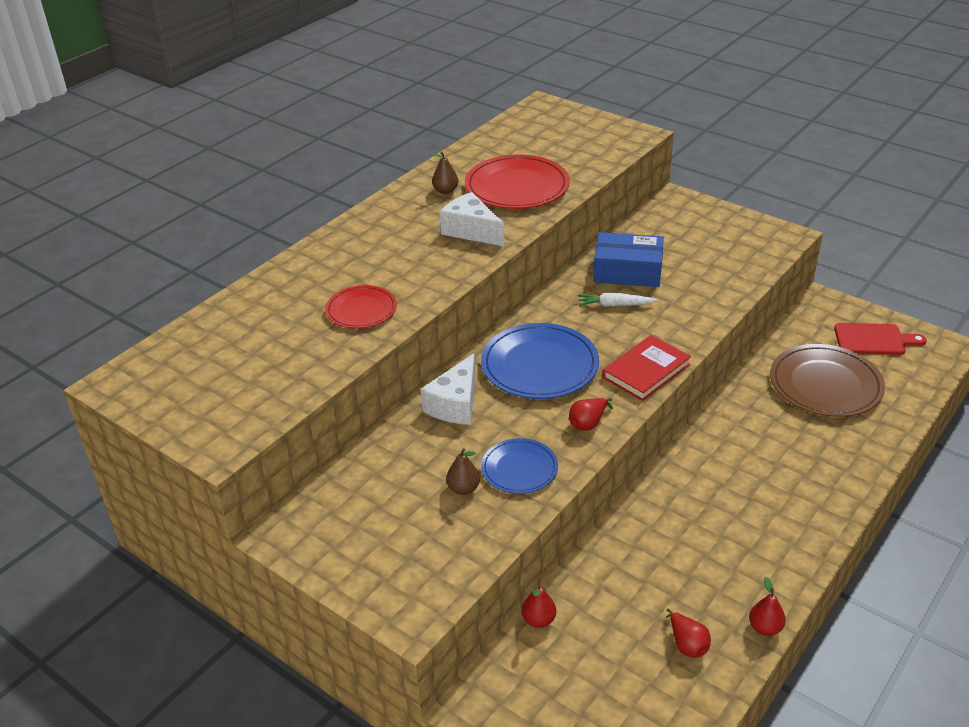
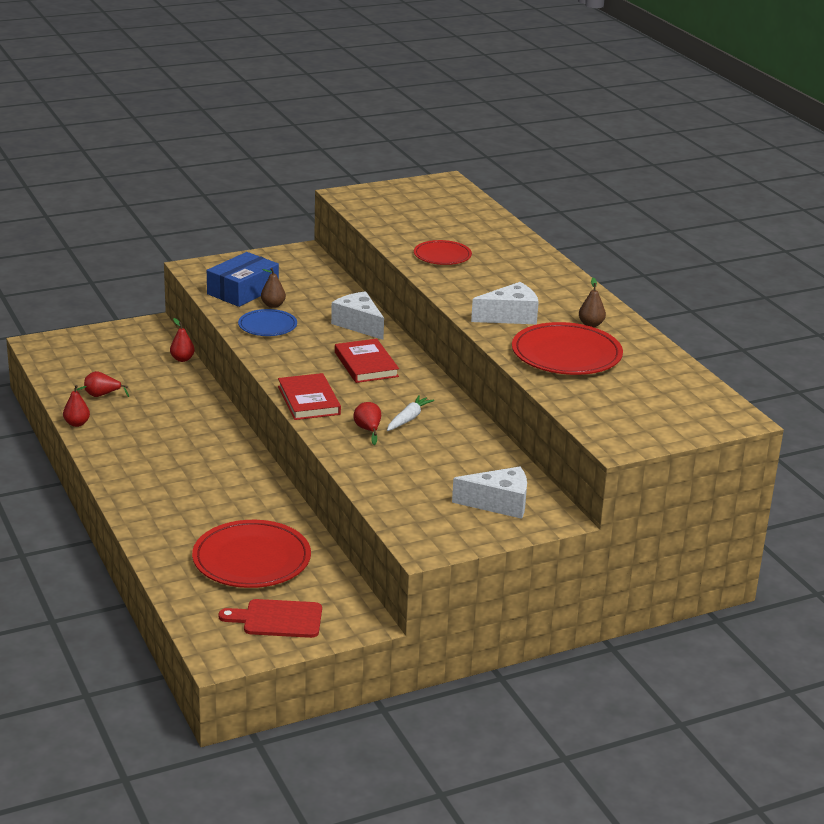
camera: 115 degrees right, 10 degrees down
(539, 365) = (366, 364): blue plate -> red book
(588, 423) = (280, 360): red pear -> red pear (368, 430)
(627, 271) = (453, 443): blue box -> blue box (243, 291)
(689, 225) = (499, 503): none -> white cheese
(825, 384) = (251, 559): brown plate -> red plate
(873, 340) = (278, 619): red cutting board -> red cutting board turned 60 degrees clockwise

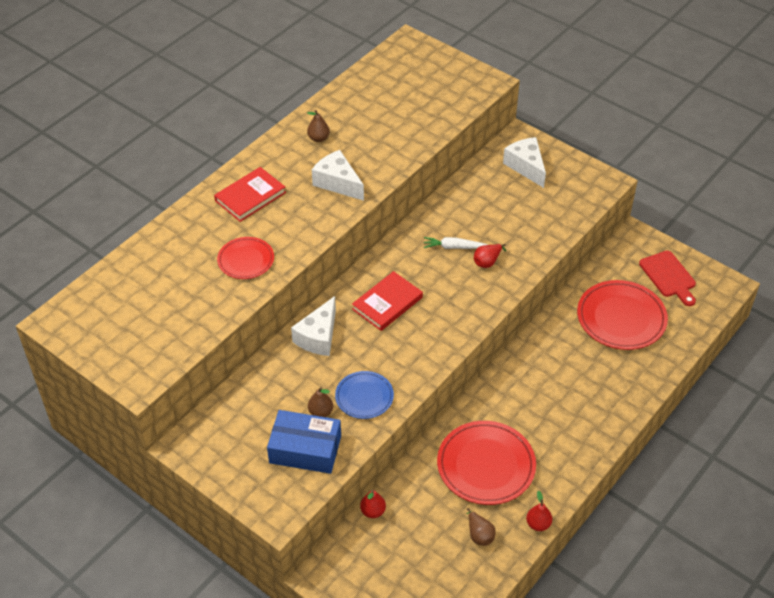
camera: 115 degrees left, 20 degrees up
(102, 395) = (479, 535): red pear -> brown pear
(309, 400) = (471, 312): red book -> red book (250, 196)
(566, 354) = (379, 137): red plate -> red plate (486, 465)

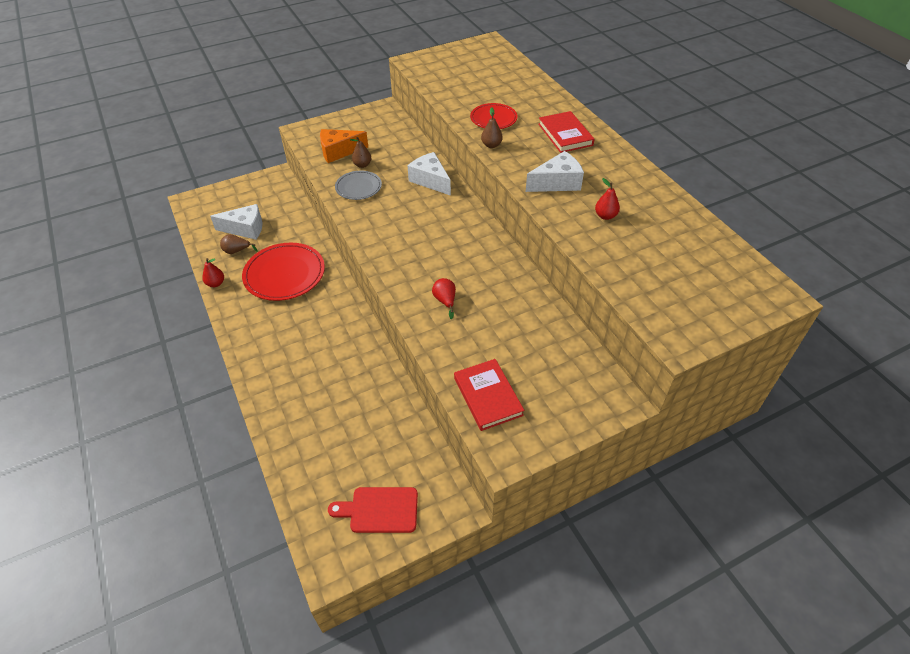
camera: 115 degrees right, 0 degrees up
(305, 449) = (339, 151): blue box -> orange cheese
(318, 138) = (626, 187): brown pear -> brown pear (491, 145)
(364, 397) = (358, 187): blue plate -> grey plate
(373, 511) = (299, 208): red pear -> red pear (605, 216)
(387, 303) = (438, 224): red book -> red book (487, 396)
(453, 247) = (478, 284): white carrot -> none
(526, 166) = (566, 386): white cheese -> white cheese (245, 229)
(621, 318) = (355, 433): red plate -> none

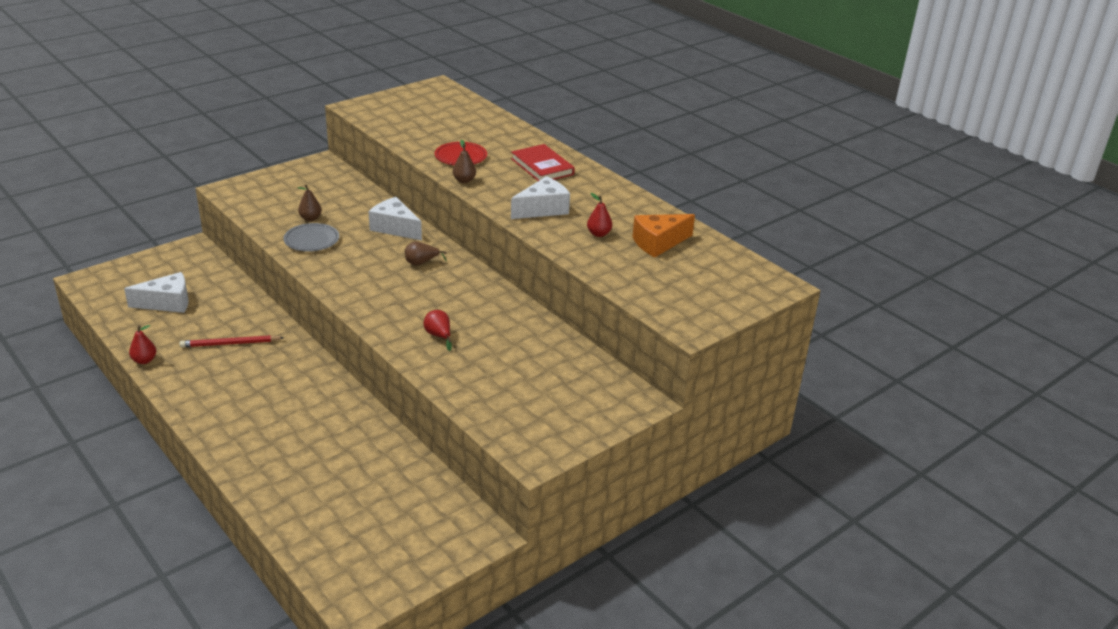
camera: 15 degrees left, 15 degrees down
(237, 251) = (162, 326): brown pear -> brown pear (421, 263)
(284, 274) = (230, 344): red plate -> red pencil
(339, 151) = (278, 207): orange cheese -> orange cheese (658, 243)
(380, 510) = (400, 548): red cutting board -> none
(487, 396) = (504, 413): red book -> none

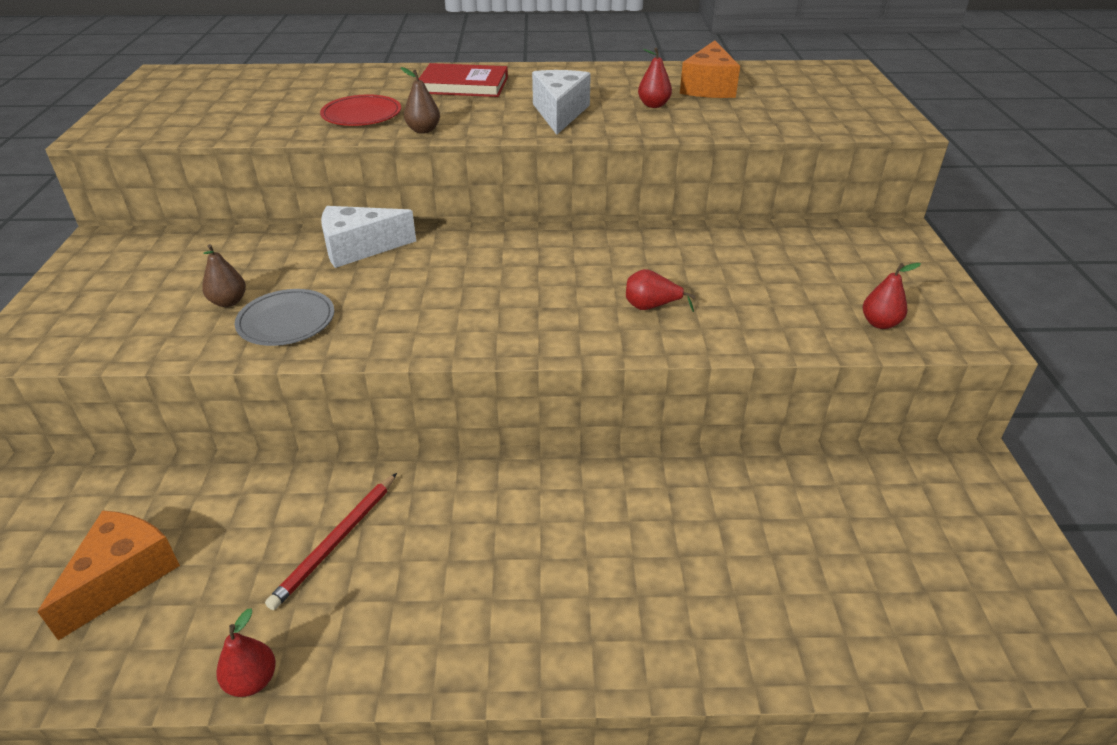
camera: 50 degrees left, 5 degrees up
(167, 303) = (123, 577): white cheese -> orange cheese
(421, 263) = (468, 259): brown pear -> none
(509, 419) = (880, 323): none -> red pear

